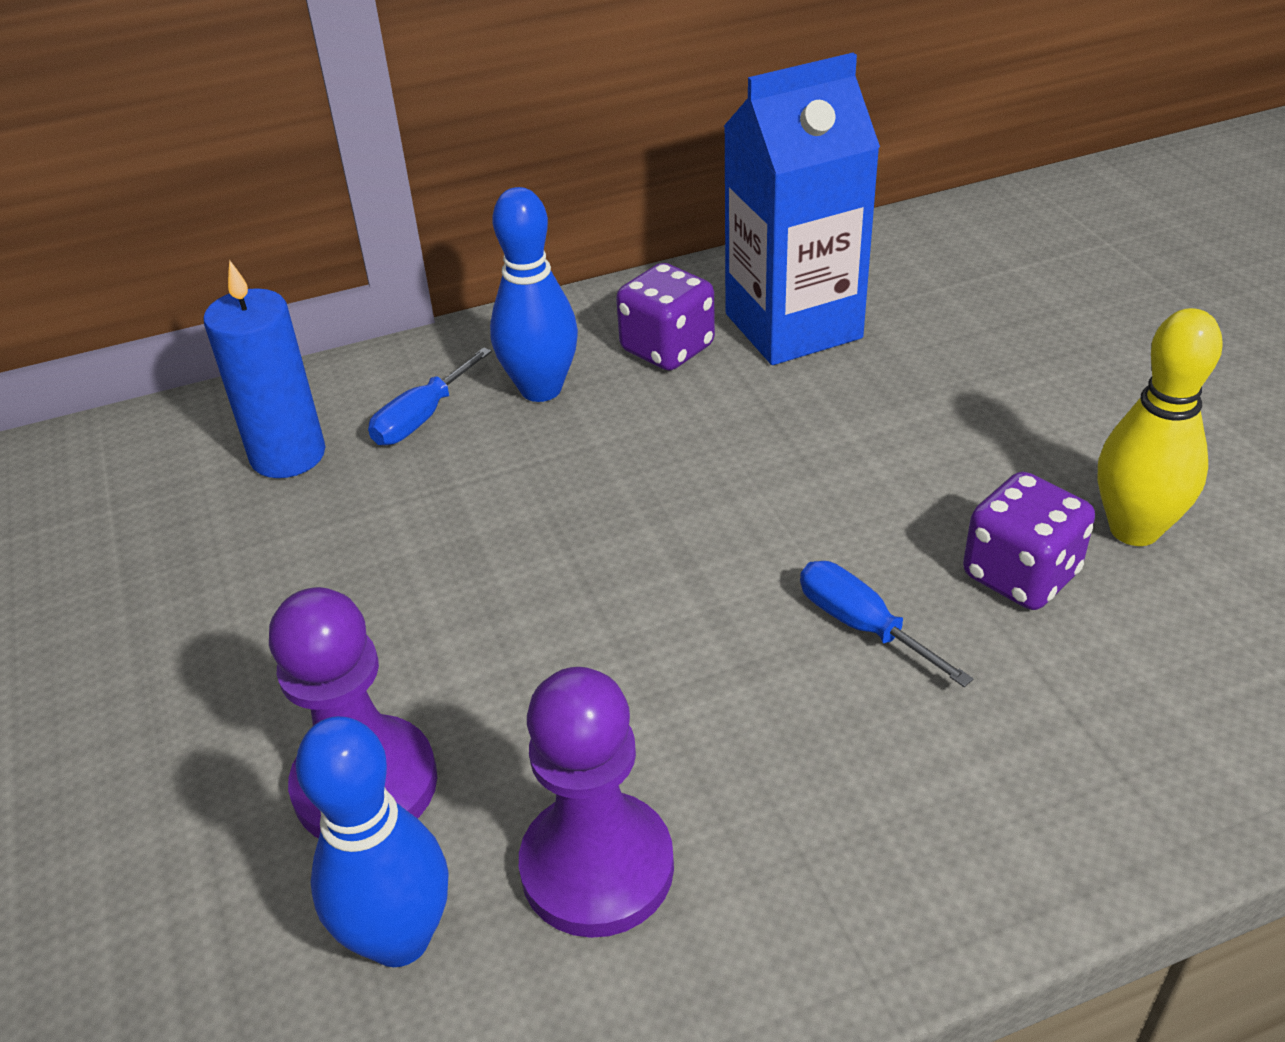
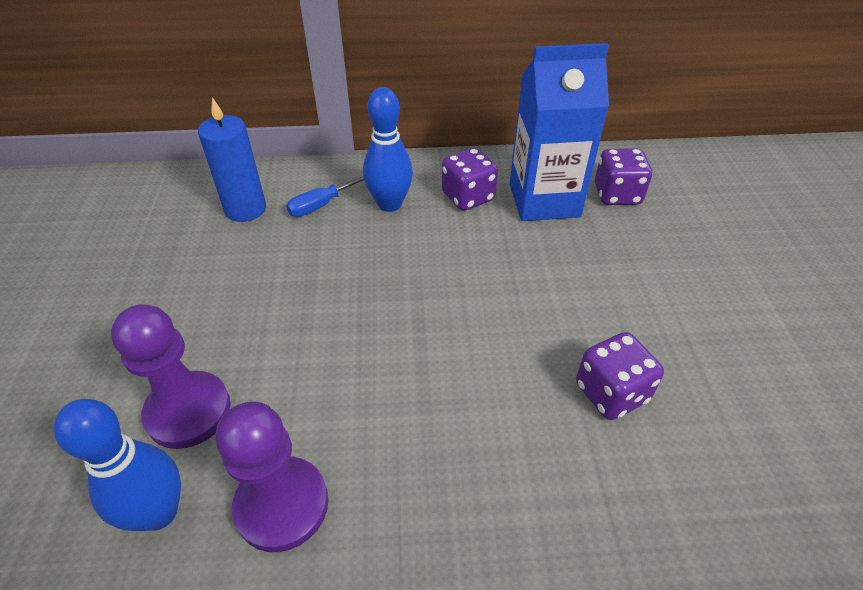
camera: 15 degrees right, 5 degrees up
(862, 625) = (501, 397): blue screwdriver -> none
(903, 292) = (617, 195): none -> purple dice
(1134, 529) = (696, 383): yellow bowling pin -> none

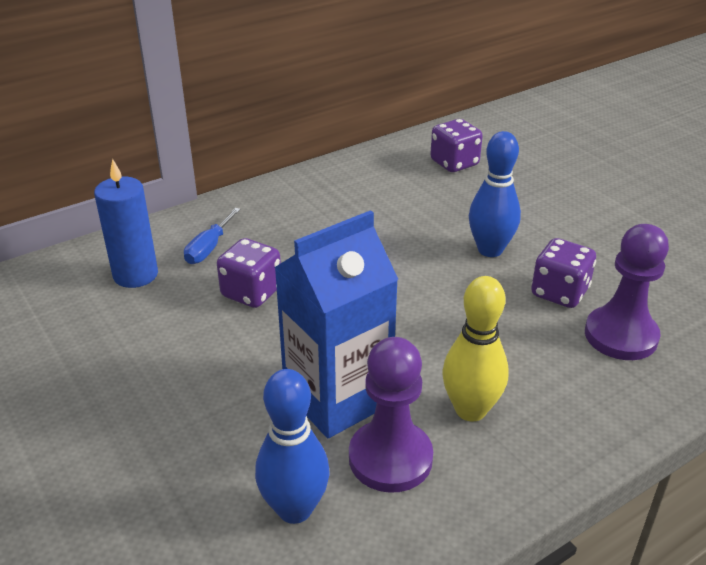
camera: 30 degrees left, 10 degrees down
(188, 411) = (246, 436): purple pawn -> purple pawn (621, 336)
(390, 204) = (273, 227): blue bowling pin -> blue bowling pin (490, 250)
(401, 491) = (470, 410): none -> yellow bowling pin
(468, 197) = (336, 201): purple dice -> purple dice (251, 292)
(544, 200) = (401, 184): blue carton -> blue carton (337, 398)

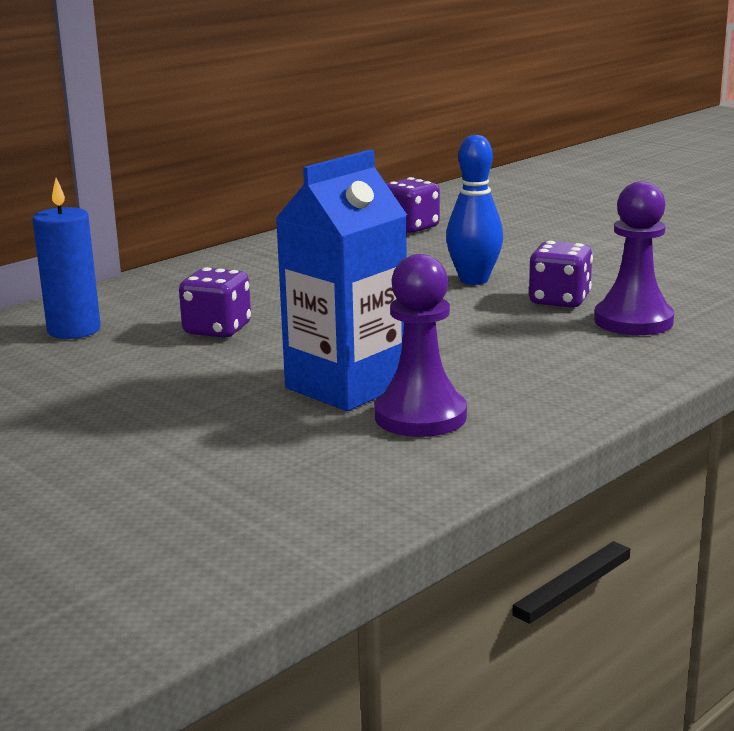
camera: 10 degrees left, 15 degrees down
(209, 248) = (152, 305): blue screwdriver -> none
(294, 509) = (331, 456): blue bowling pin -> none
(470, 410) = (493, 380): yellow bowling pin -> none

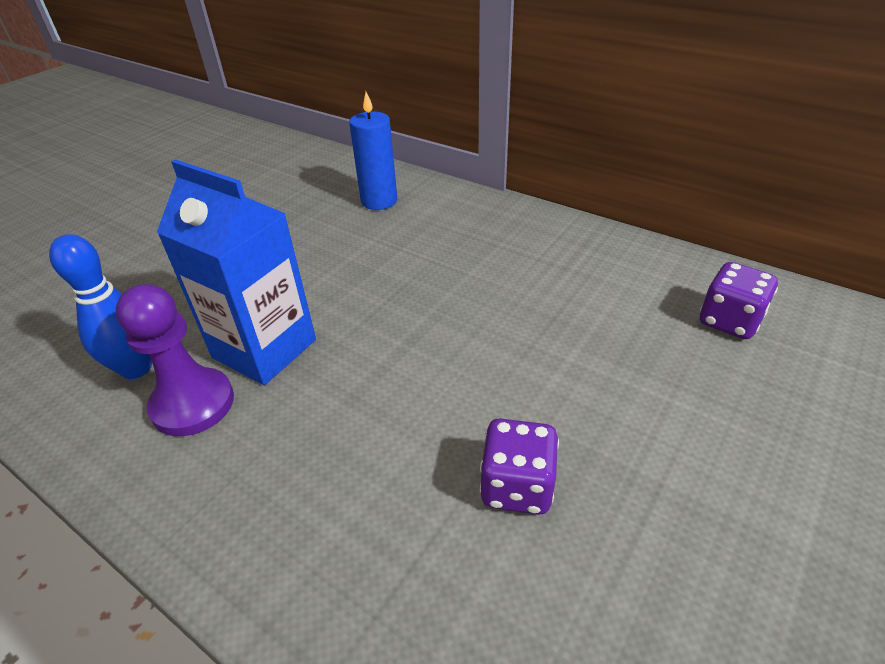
camera: 80 degrees right, 20 degrees up
(217, 330) = (386, 259): purple dice -> none
(474, 280) = (564, 397): blue bowling pin -> blue bowling pin (136, 368)
(633, 321) = (458, 577): purple pawn -> none

